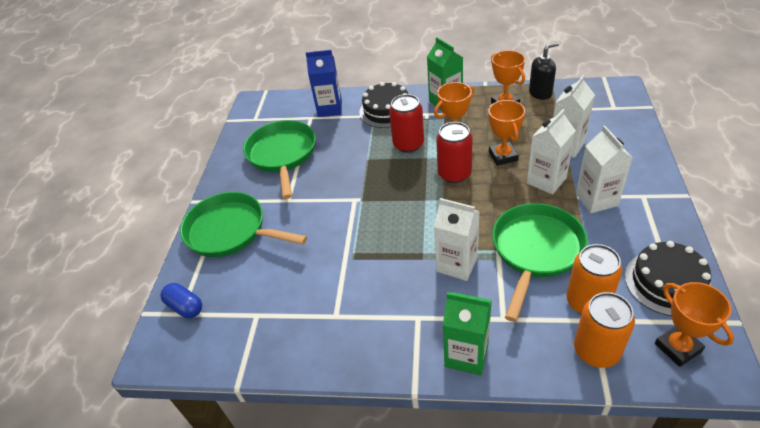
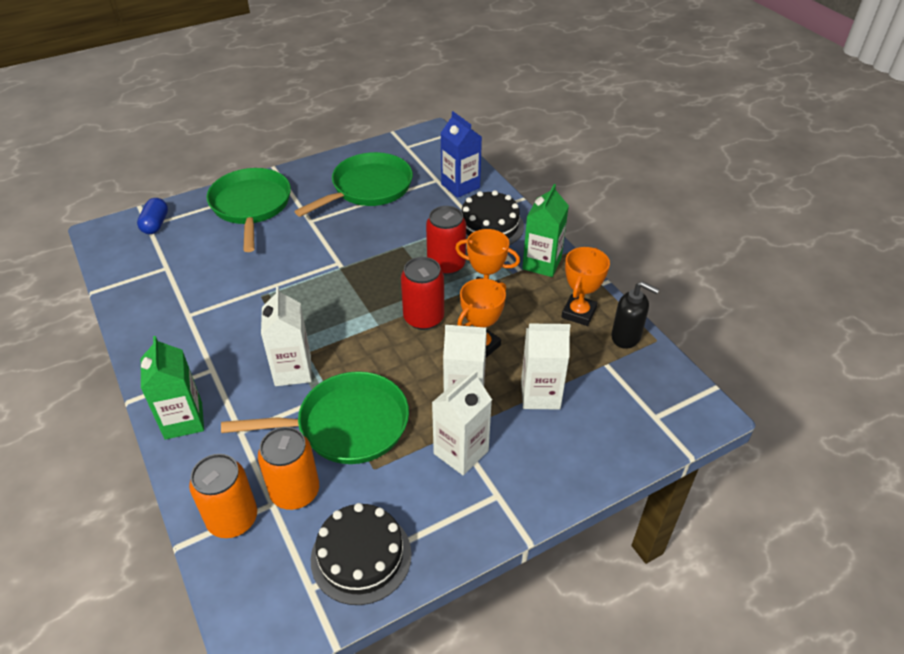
camera: 50 degrees right, 0 degrees up
(677, 347) = (268, 590): orange trophy -> none

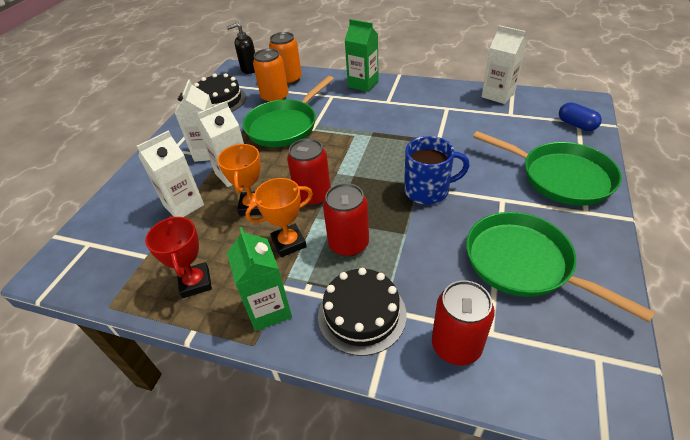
camera: 140 degrees right, 0 degrees up
(293, 371) = (347, 125): white carton -> white carton (498, 95)
(341, 259) = (428, 190): none -> blue mug
(368, 188) = (524, 264): green pan -> green pan turned 135 degrees clockwise
(460, 186) = (456, 345): blue carton -> red can
(578, 313) = (195, 283): orange trophy -> red trophy
(626, 337) = (139, 290): black soap dispenser -> black soap dispenser (249, 69)

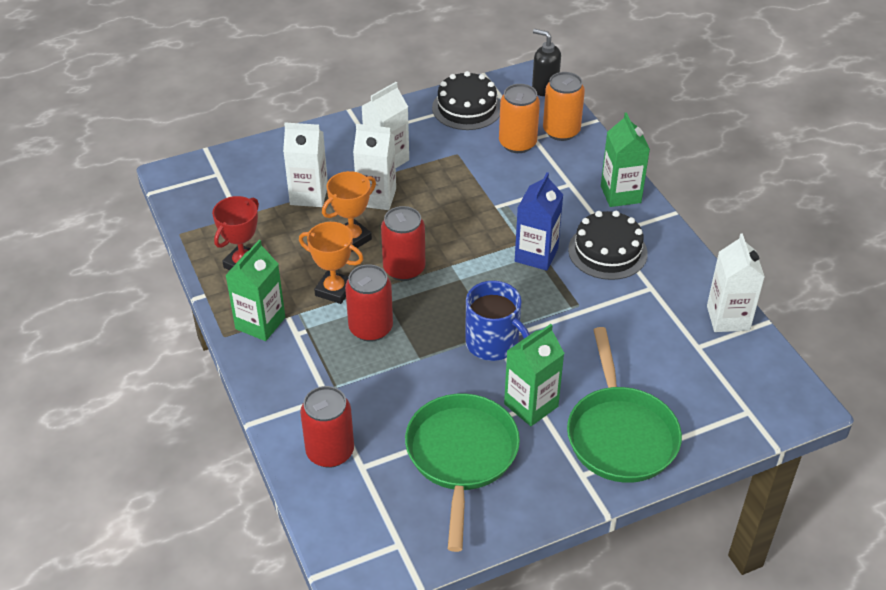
camera: 45 degrees right, 0 degrees up
(285, 126) = (480, 183): green pan -> none
(362, 314) = (306, 380): black cake -> black cake (607, 251)
(371, 134) = (536, 255): none -> blue carton
(501, 202) = (531, 405): none -> green carton
(576, 125) = (738, 412): blue capsule -> none

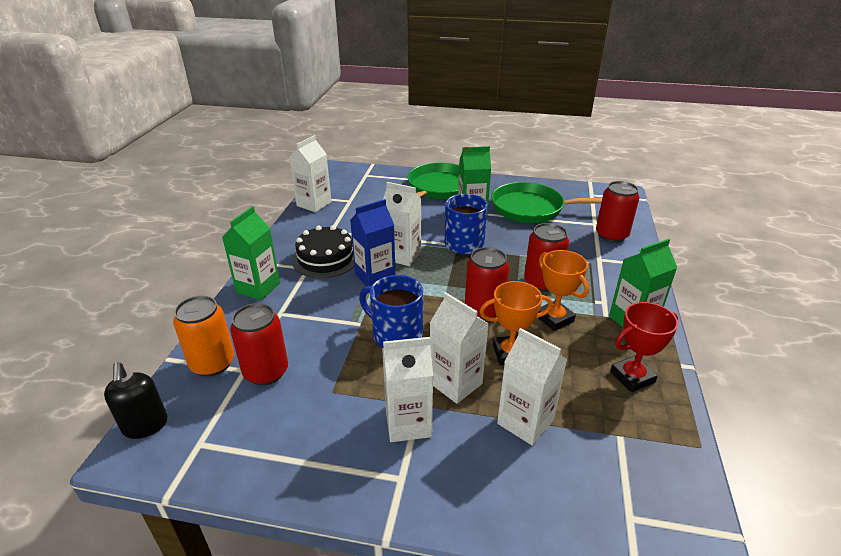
camera: 145 degrees left, 10 degrees down
(456, 211) = (396, 335): none -> blue mug
(461, 456) = (532, 209): green pan -> green pan turned 60 degrees clockwise
(467, 108) = (253, 447): black cake -> none
(517, 143) = (266, 372): orange can -> red can
(539, 293) = (402, 255): none -> white carton

